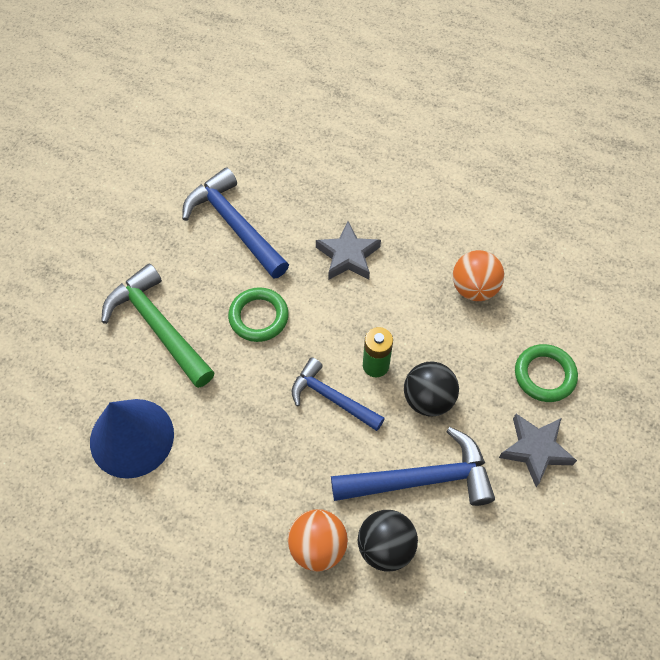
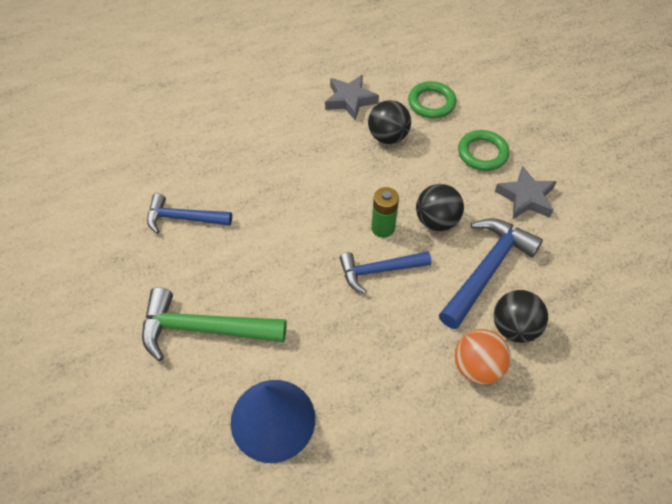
camera: 45 degrees left, 5 degrees down
(234, 225) = (183, 218): blue hammer -> blue hammer, size x0.66
(258, 317) = (271, 262): green ring -> green ring (431, 103)
(348, 256) = (288, 177): grey star -> grey star (350, 100)
(474, 288) = (388, 137): orange ball -> black ball

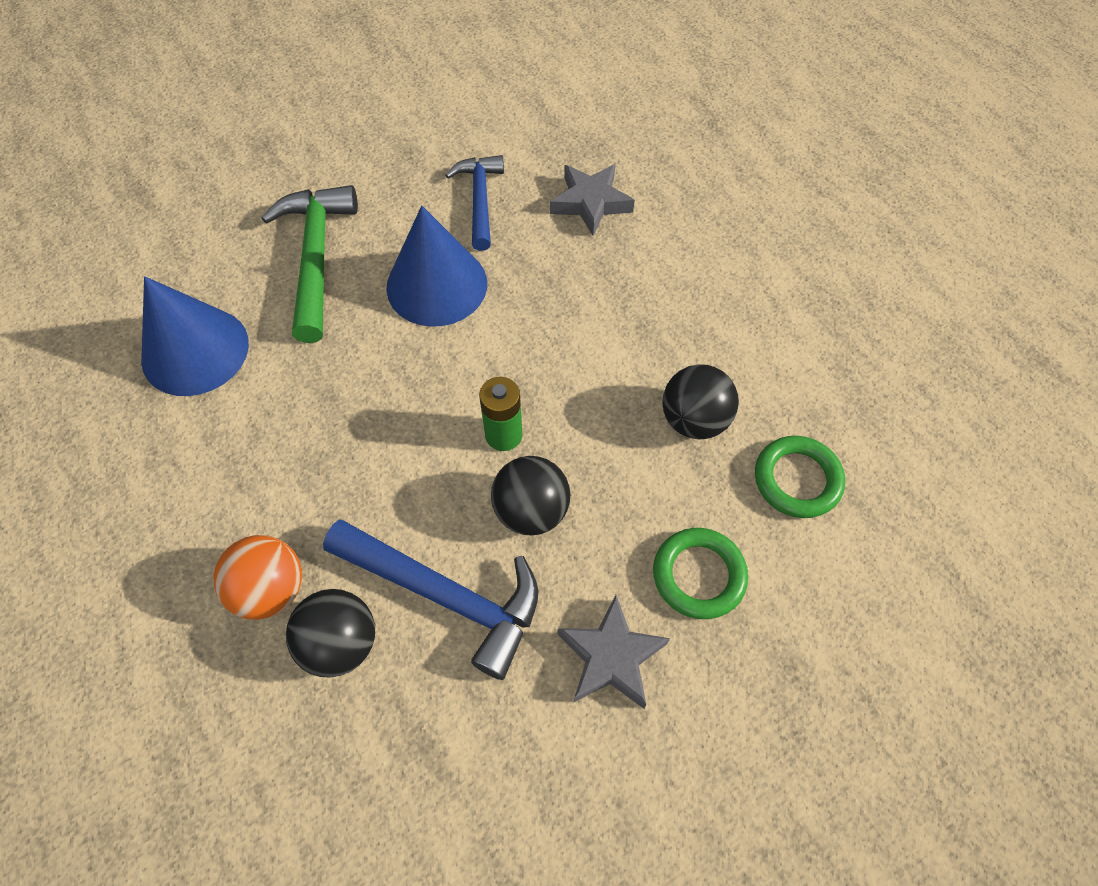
camera: 80 degrees right, 5 degrees up
(254, 252) = (437, 285): none -> blue cone
(350, 100) = (760, 355): grey star -> grey star (590, 203)
(379, 270) = (425, 439): blue hammer -> none

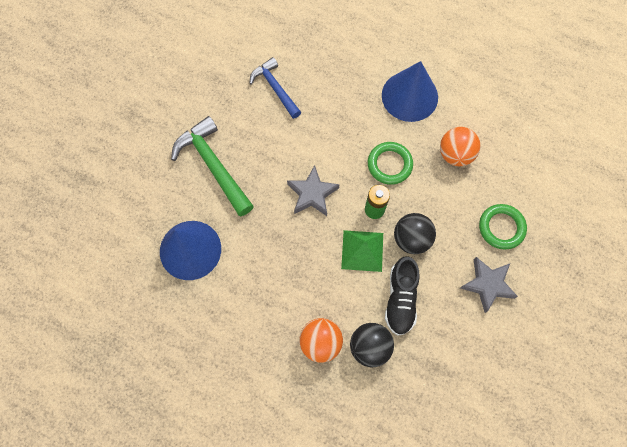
camera: 30 degrees left, 10 degrees up
(437, 285) = (287, 148): blue cone -> blue cone (409, 96)
(440, 486) = (362, 250): none -> green pyramid
(446, 595) = (400, 299): blue hammer -> black shoe
(590, 203) = (333, 61): grey star -> grey star (312, 194)
(694, 420) = (455, 154): black ball -> orange ball
(797, 479) = (516, 159): green ring -> green ring (389, 164)

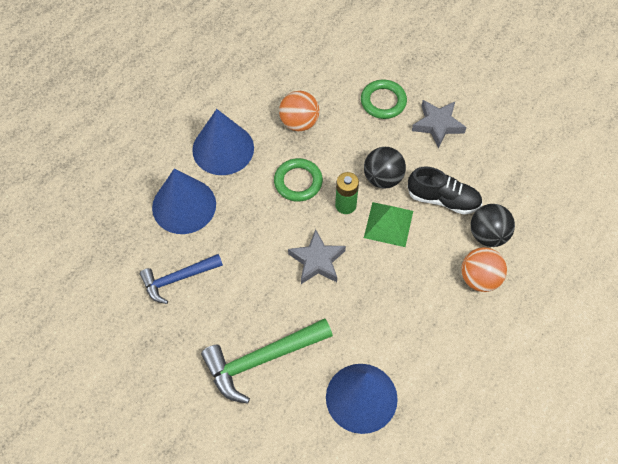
camera: 80 degrees left, 10 degrees down
(345, 78) = (184, 205): none -> blue cone

